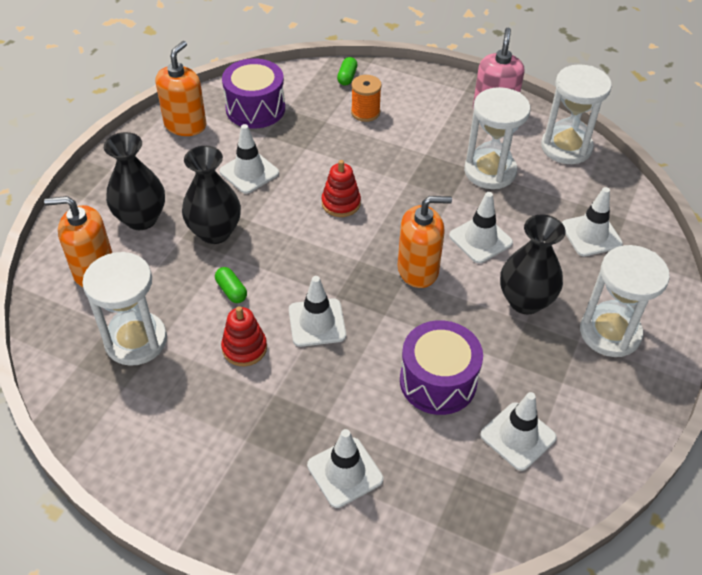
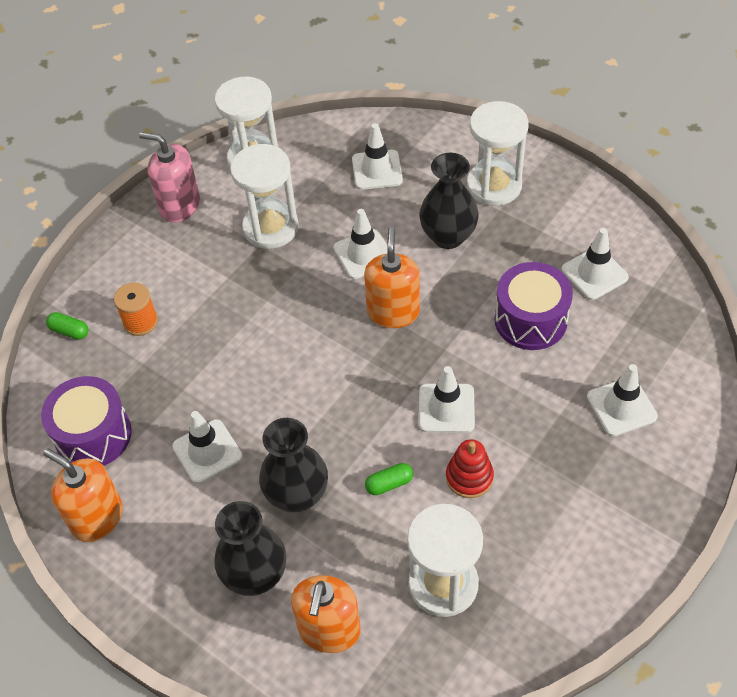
camera: 75 degrees left, 5 degrees up
(341, 203) = (283, 365): red stacking toy -> none

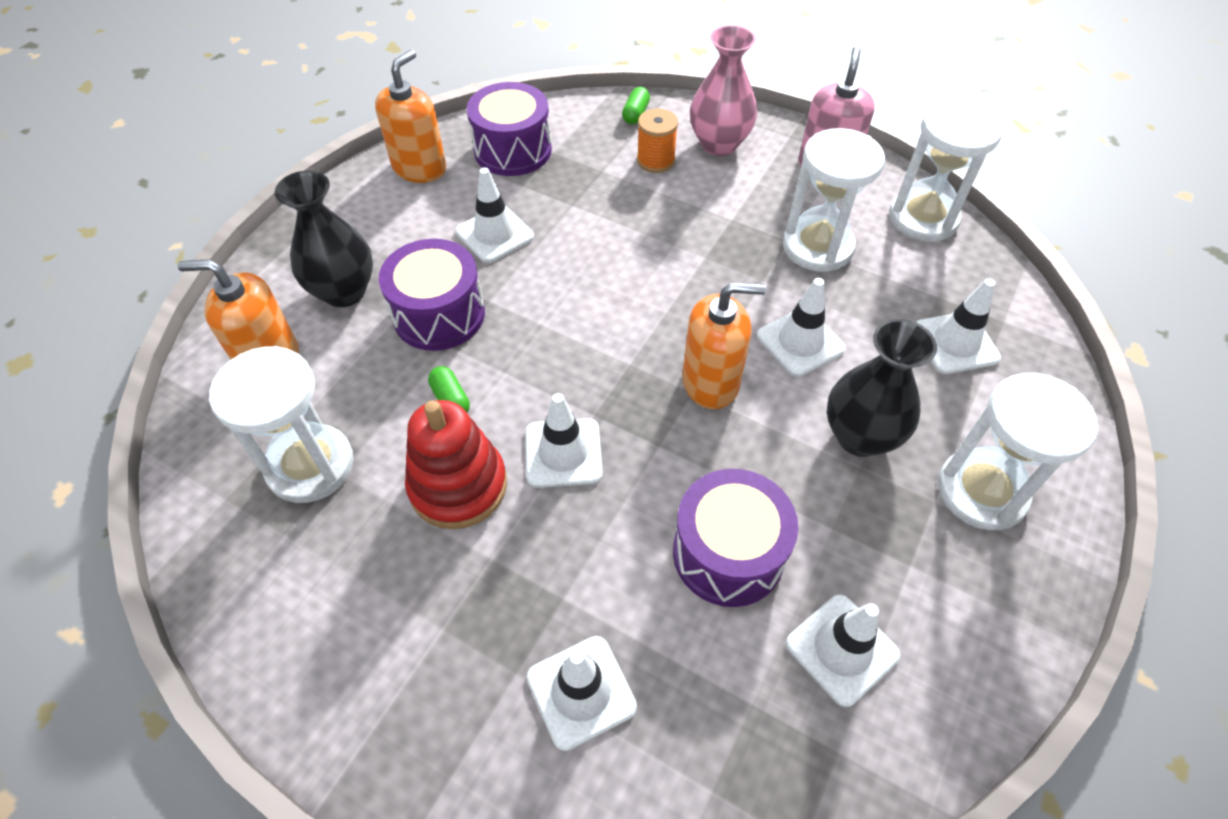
camera: 80 degrees right, 0 degrees up
(131, 273) = (719, 144): none -> pink vase
(297, 495) = (439, 315): black vase -> purple drum
(469, 477) = (458, 486): red stacking toy -> red stacking toy, size x1.55

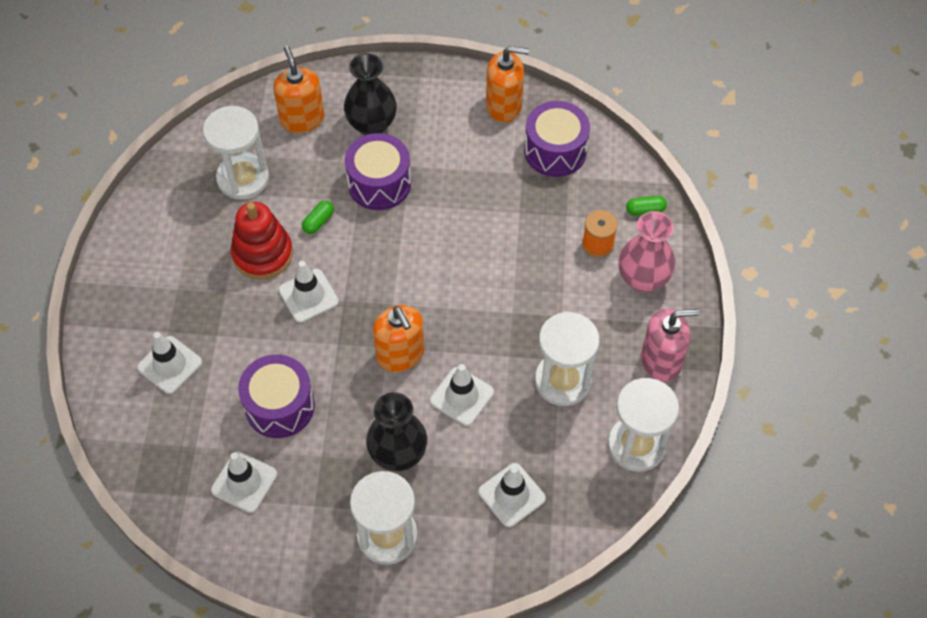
camera: 65 degrees right, 5 degrees up
(494, 234) = (465, 180): white traffic cone -> none

